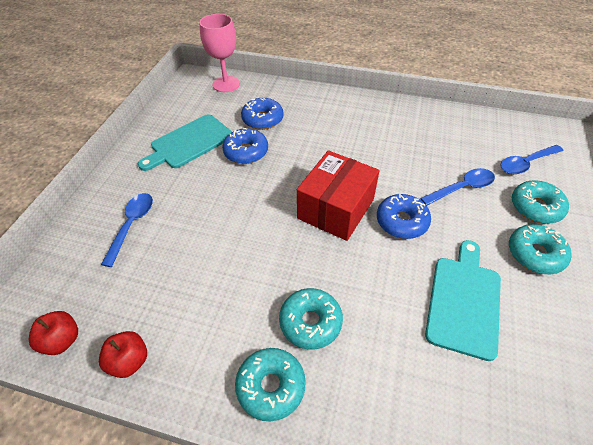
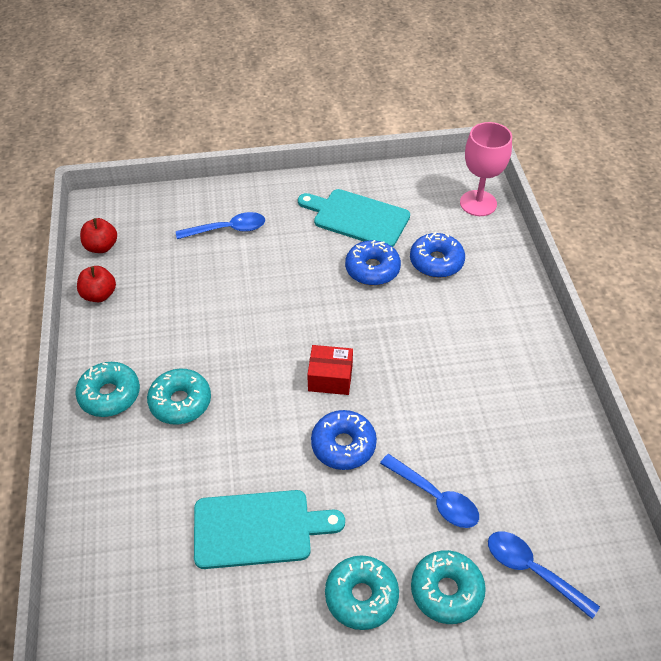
camera: 65 degrees right, 0 degrees up
(336, 209) = (330, 378): red box -> red box, size x0.56

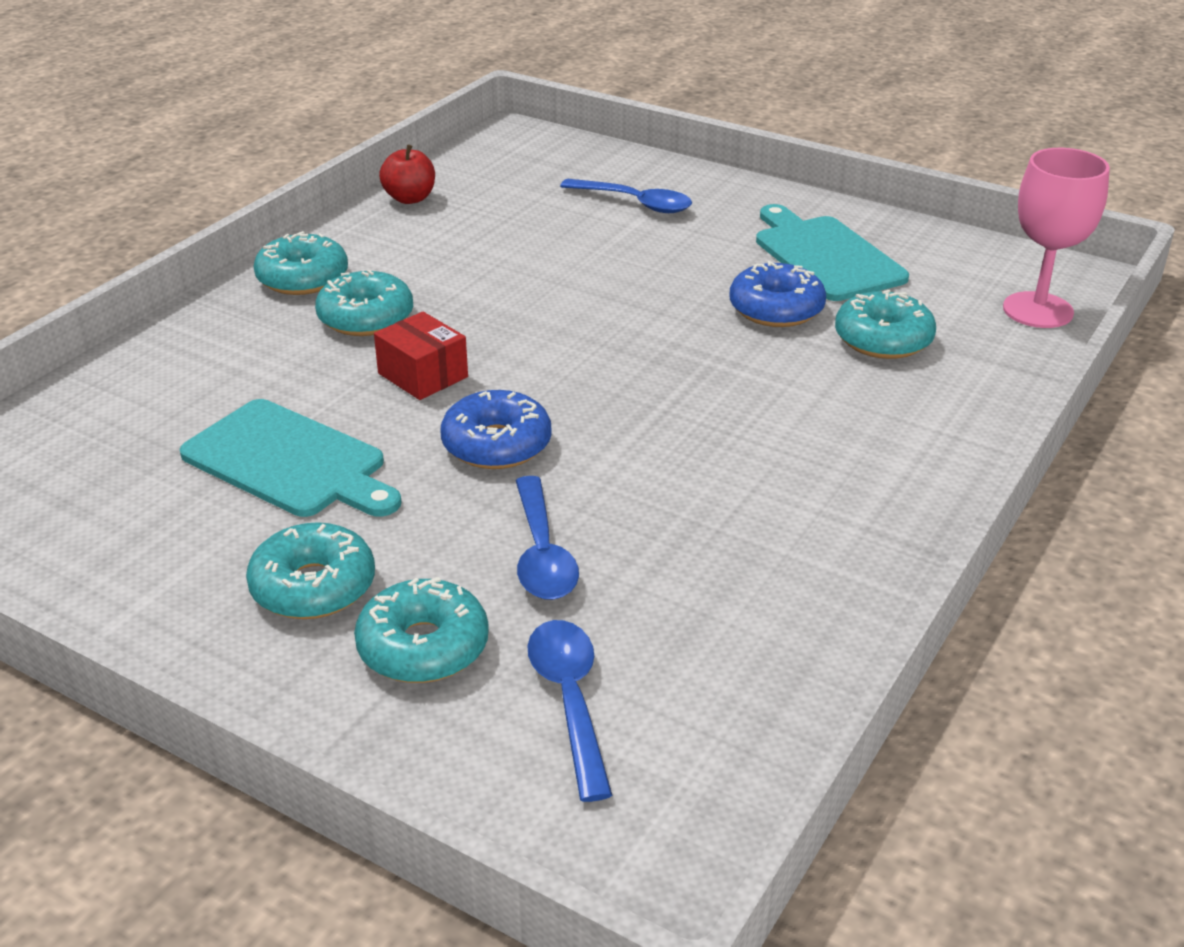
camera: 40 degrees right, 15 degrees down
(101, 247) = (468, 163): red apple -> none
(330, 378) = (570, 379): red box -> red box (423, 375)
(436, 261) = (883, 339): blue donut -> turquoise donut

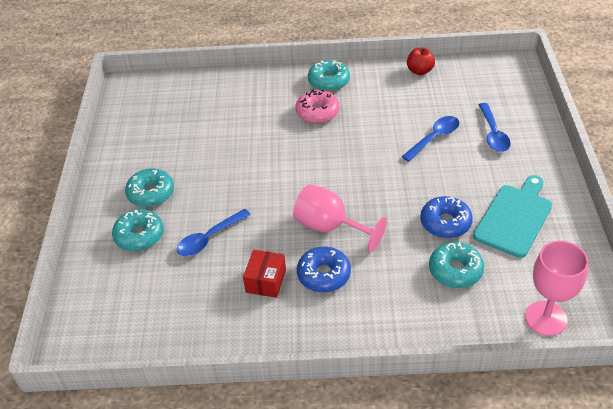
camera: 60 degrees right, 10 degrees up
(290, 462) = (212, 148): turquoise cutting board -> none
(366, 318) = (317, 112): turquoise donut -> pink donut
(423, 375) = (292, 148): red box -> red box (266, 281)
(496, 445) = (265, 192): blue donut -> blue donut (324, 275)
(570, 701) = (137, 286): blue spoon -> blue spoon (434, 138)
(668, 411) = (330, 227): none -> pink goblet

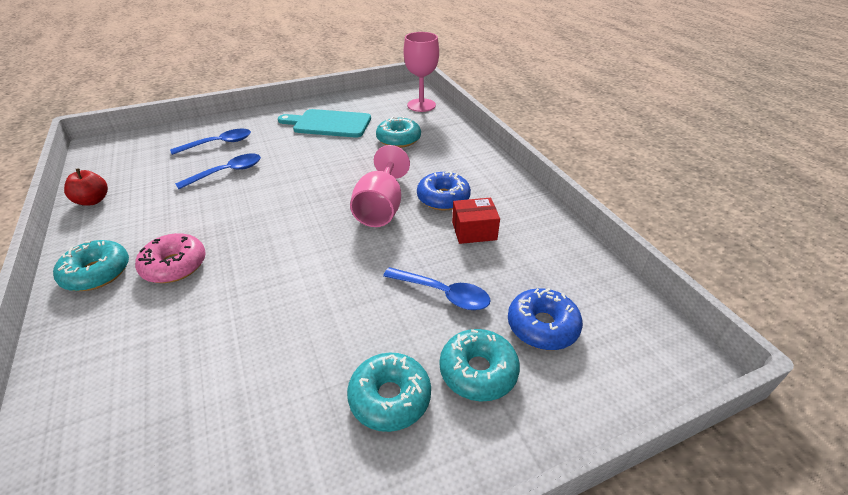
camera: 115 degrees left, 5 degrees down
(434, 138) = (227, 172): blue spoon -> blue spoon turned 120 degrees clockwise
(445, 223) = (347, 150): blue donut -> blue donut (542, 326)

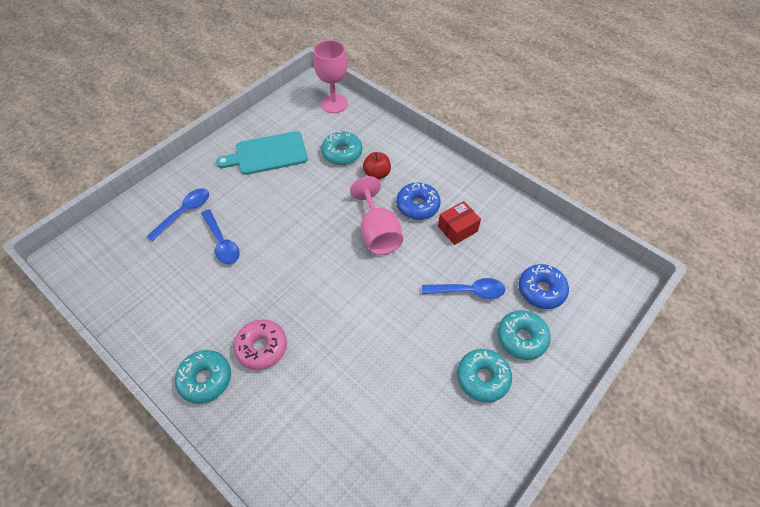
camera: 25 degrees left, 15 degrees up
(93, 201) = (128, 317): red apple -> red apple (377, 174)
(227, 172) = (222, 242): blue spoon -> blue spoon turned 120 degrees clockwise

